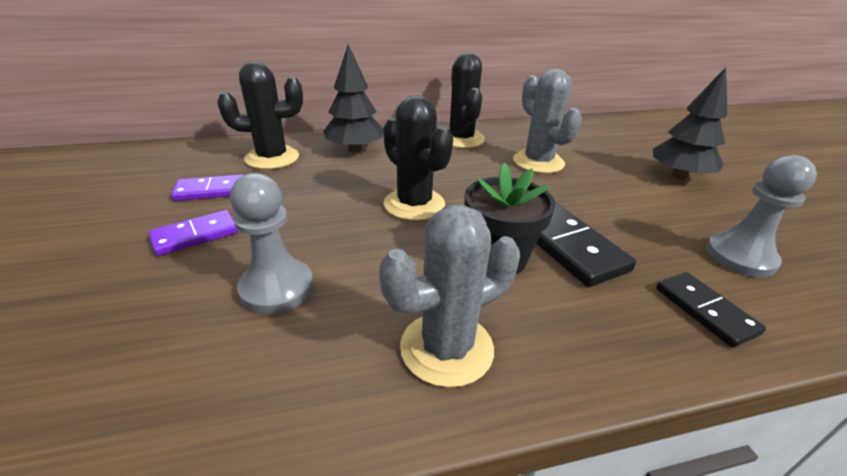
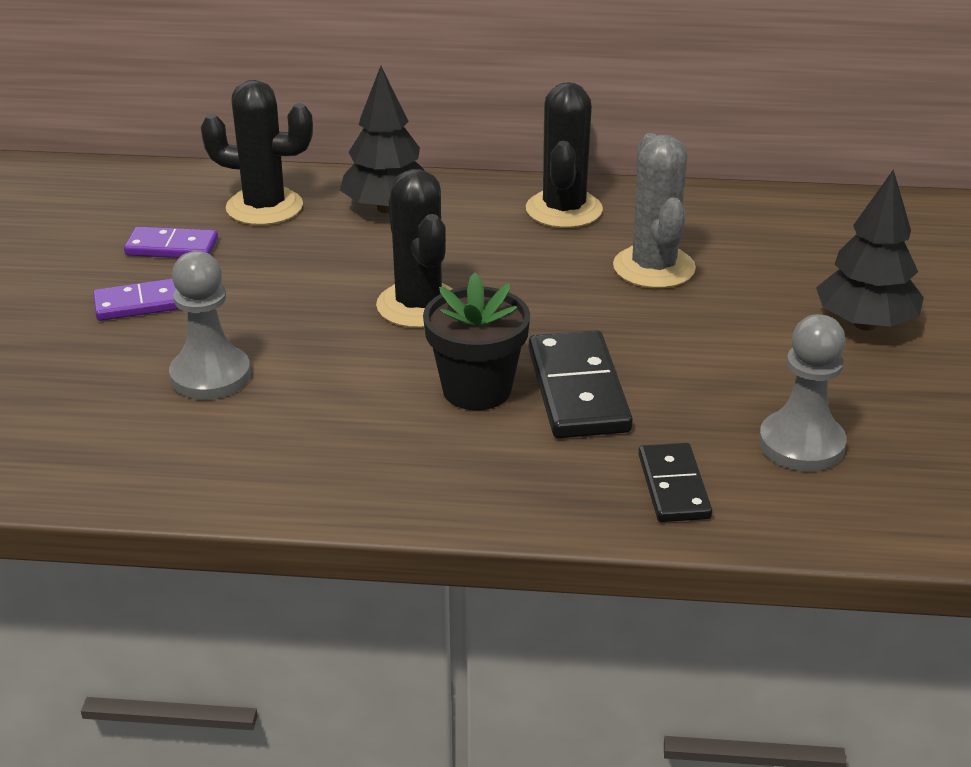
camera: 20 degrees right, 0 degrees up
(446, 348) = (352, 461): grey cactus -> none

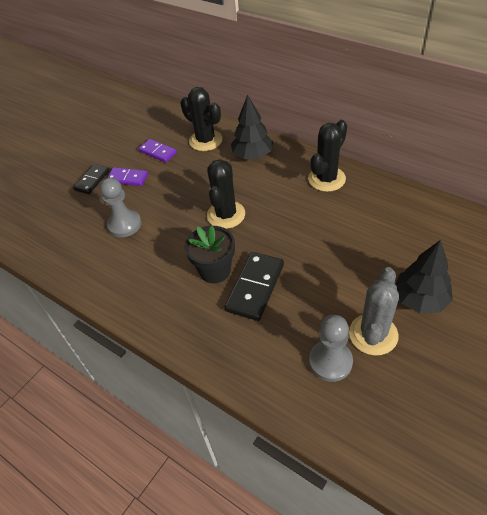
camera: 35 degrees right, 15 degrees up
(654, 268) = (342, 227): grey cactus -> grey cactus (373, 334)
(674, 486) = (254, 360): black domino -> black domino (92, 180)

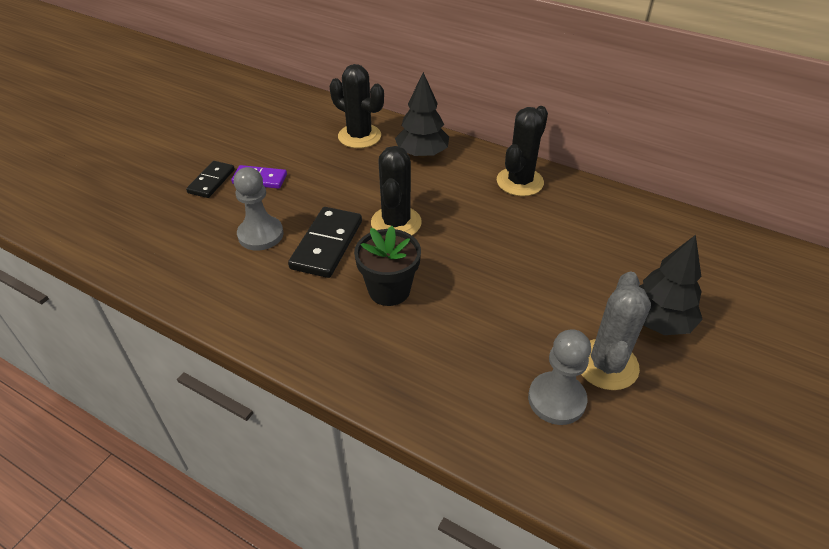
camera: 10 degrees left, 5 degrees down
(158, 152) = (297, 149): purple domino -> none
(255, 287) = (445, 310): black domino -> black domino (326, 244)

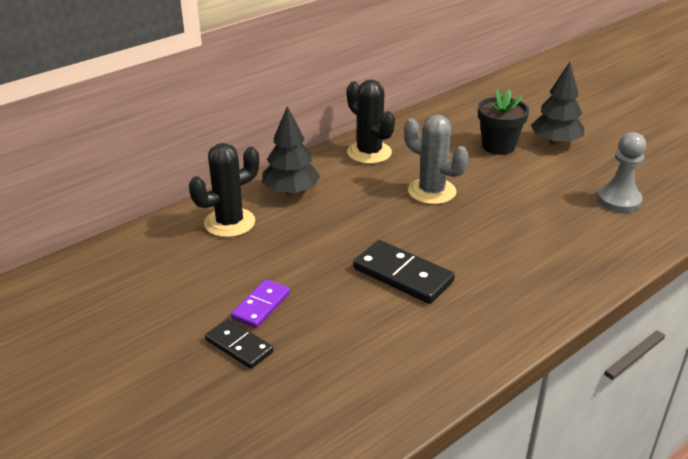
camera: 70 degrees left, 10 degrees down
(260, 235) = (364, 318): grey pawn -> none
(389, 290) = (482, 250): black flower pot -> black flower pot (498, 146)
(396, 223) = (391, 228): black cactus -> none
(606, 364) = (590, 172): grey cactus -> grey cactus (432, 191)

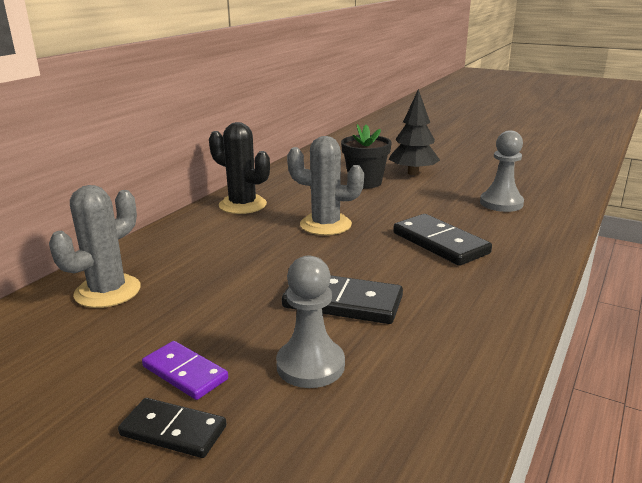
camera: 20 degrees left, 10 degrees down
(229, 223) = (107, 291): black cactus -> grey cactus
(261, 306) = (185, 373): purple domino -> purple domino turned 60 degrees counterclockwise
(291, 191) = (172, 250): black tree -> none
(350, 323) = (310, 365): none -> grey pawn
(523, 234) = (440, 243): none -> black domino

